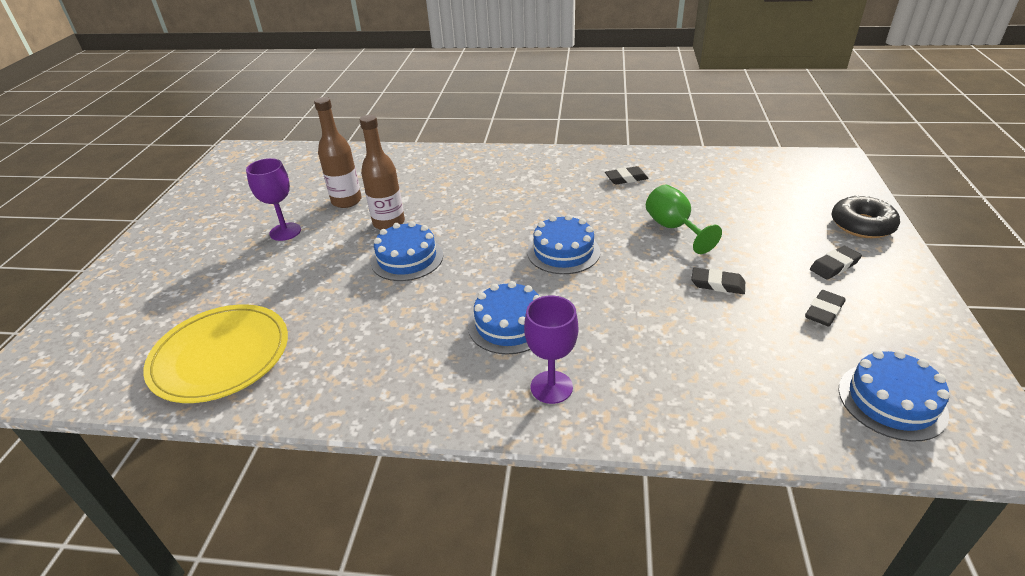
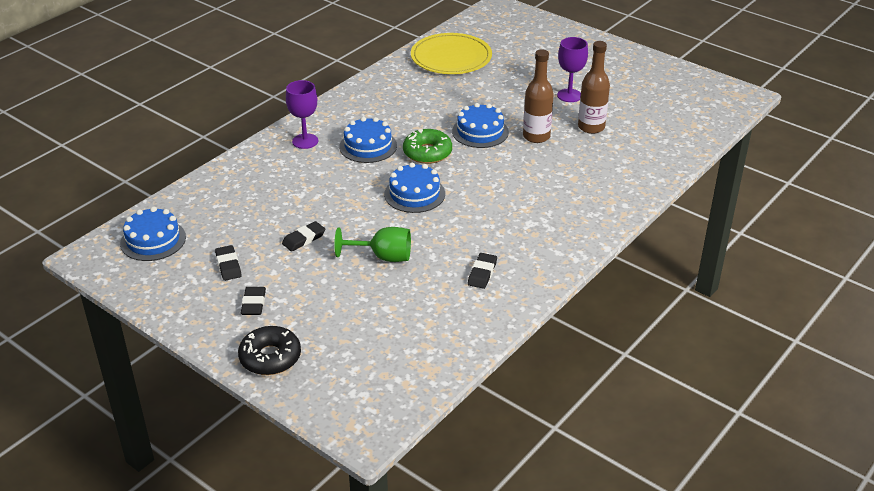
camera: 120 degrees right, 0 degrees up
(481, 275) = (427, 153): none -> green donut

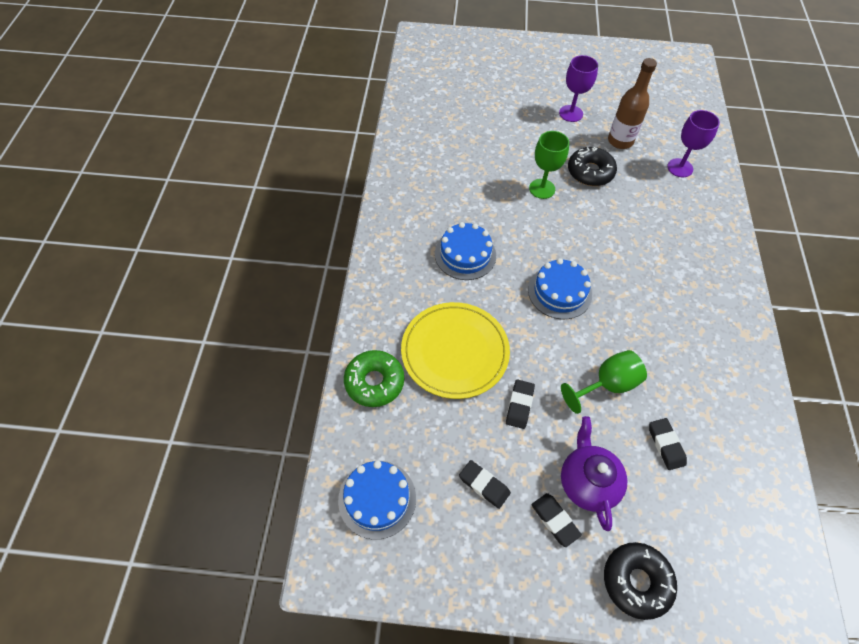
camera: 35 degrees left, 20 degrees up
(301, 297) = (587, 482): none -> purple teapot
(305, 141) = (402, 278): purple goblet -> purple goblet (680, 168)
(427, 153) = (523, 236): green donut -> green donut (374, 382)
(451, 58) = (436, 112): yellow plate -> yellow plate (455, 352)
(480, 132) = (542, 189): blue cake -> green goblet
(482, 273) = (700, 354): black eraser -> black eraser (666, 445)
(536, 136) = (590, 172): brown bottle -> black donut

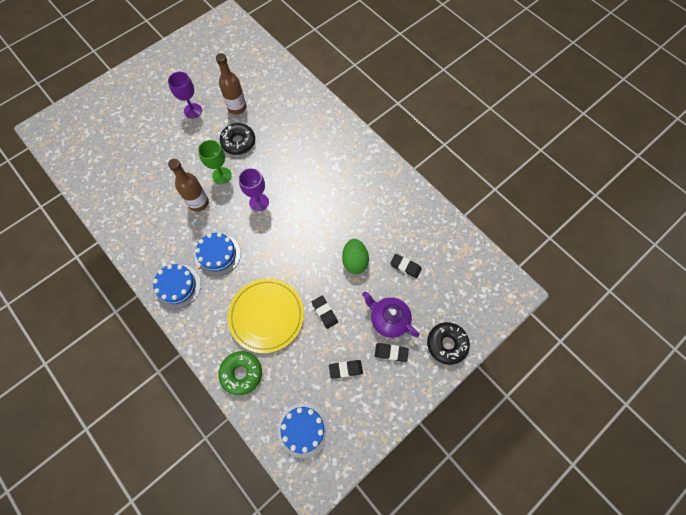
camera: 45 degrees left, 10 degrees up
(494, 195) = (198, 203): none -> brown bottle
(559, 292) = (287, 231): blue cake -> blue cake (177, 286)
(607, 385) = (355, 261): green goblet -> green egg
(680, 168) = (283, 99): purple goblet -> purple goblet (259, 202)

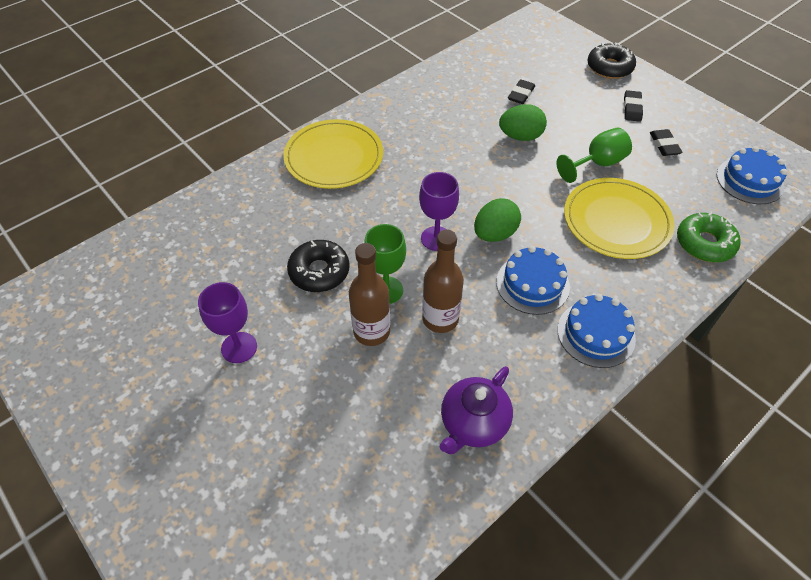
camera: 90 degrees left, 15 degrees down
(237, 107) = (244, 278): brown bottle -> brown bottle (371, 331)
(260, 236) = (494, 234): none -> green egg
(324, 312) = (597, 164): black eraser -> green goblet
(333, 144) = (334, 157): none -> yellow plate
(388, 319) = (592, 109): purple teapot -> purple teapot (473, 423)

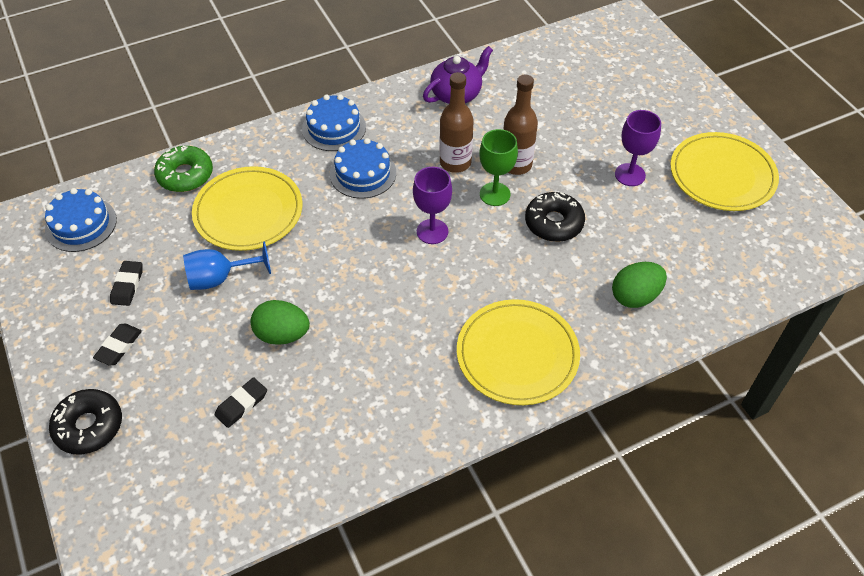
camera: 165 degrees left, 0 degrees up
(127, 372) = (722, 175): none -> yellow plate
(494, 234) = (373, 224): green egg -> green egg (635, 296)
(597, 164) = (220, 278): green goblet -> blue goblet

